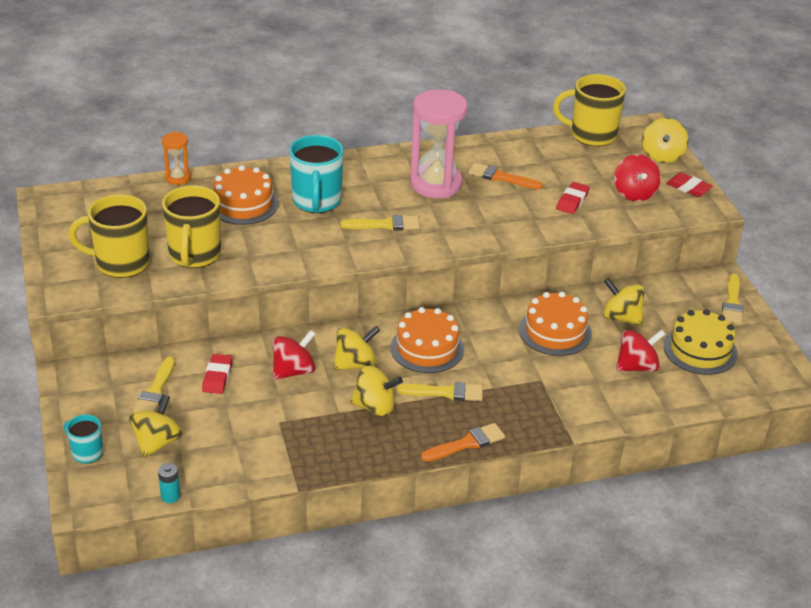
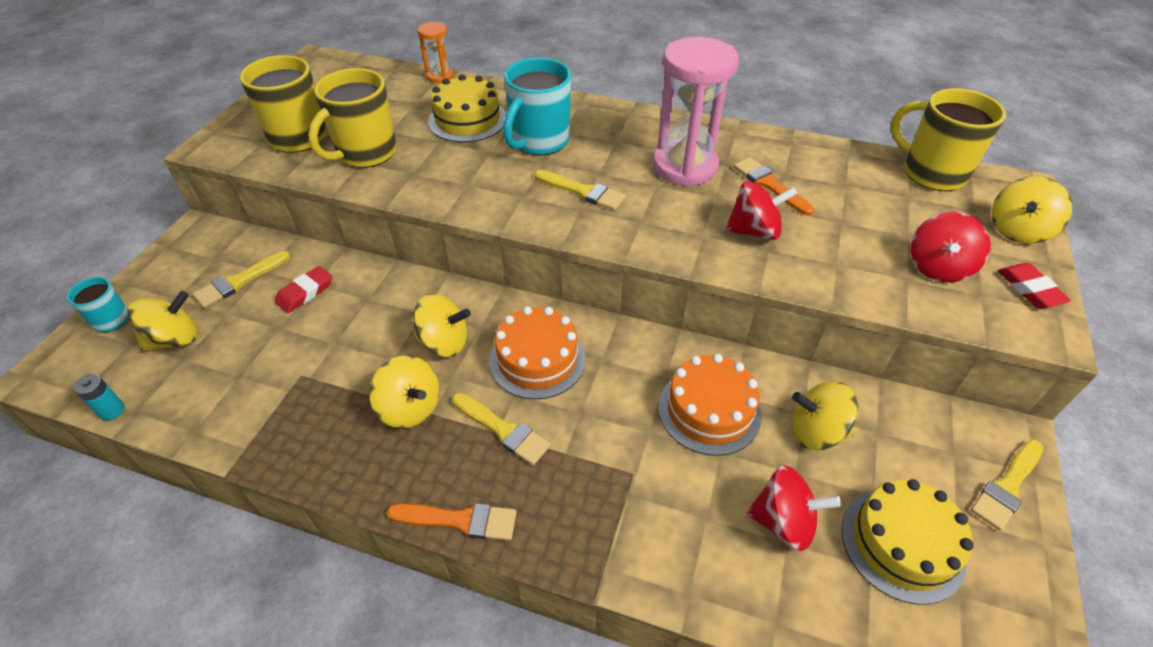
camera: 35 degrees right, 10 degrees up
(243, 204) = (467, 120): orange cake -> yellow cake
(294, 371) = (378, 320): red spinning top -> red spinning top (754, 231)
(572, 201) = (839, 246): red eraser -> none
(621, 317) = (816, 432): yellow spinning top -> yellow spinning top turned 60 degrees counterclockwise

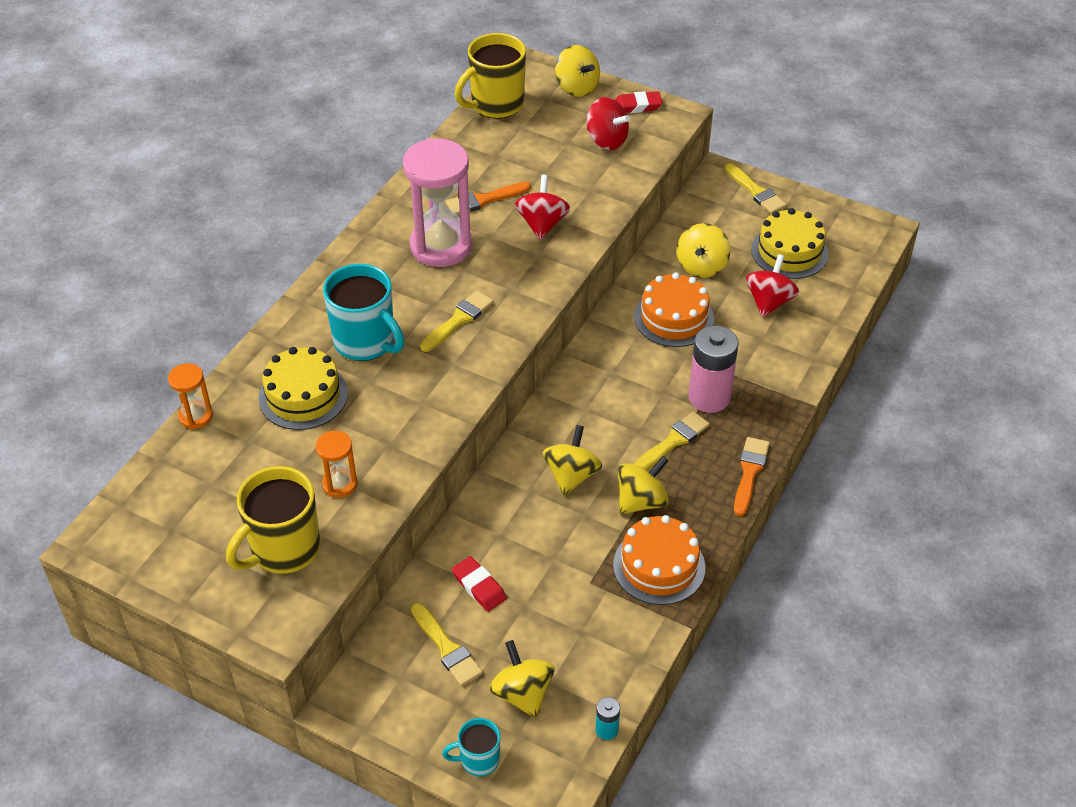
camera: 80 degrees left, 0 degrees up
(365, 153) = (340, 484): yellow mug -> orange hourglass
(537, 359) = (604, 413): orange cake -> orange cake (659, 566)
(582, 462) = (709, 397): none -> pink battery

